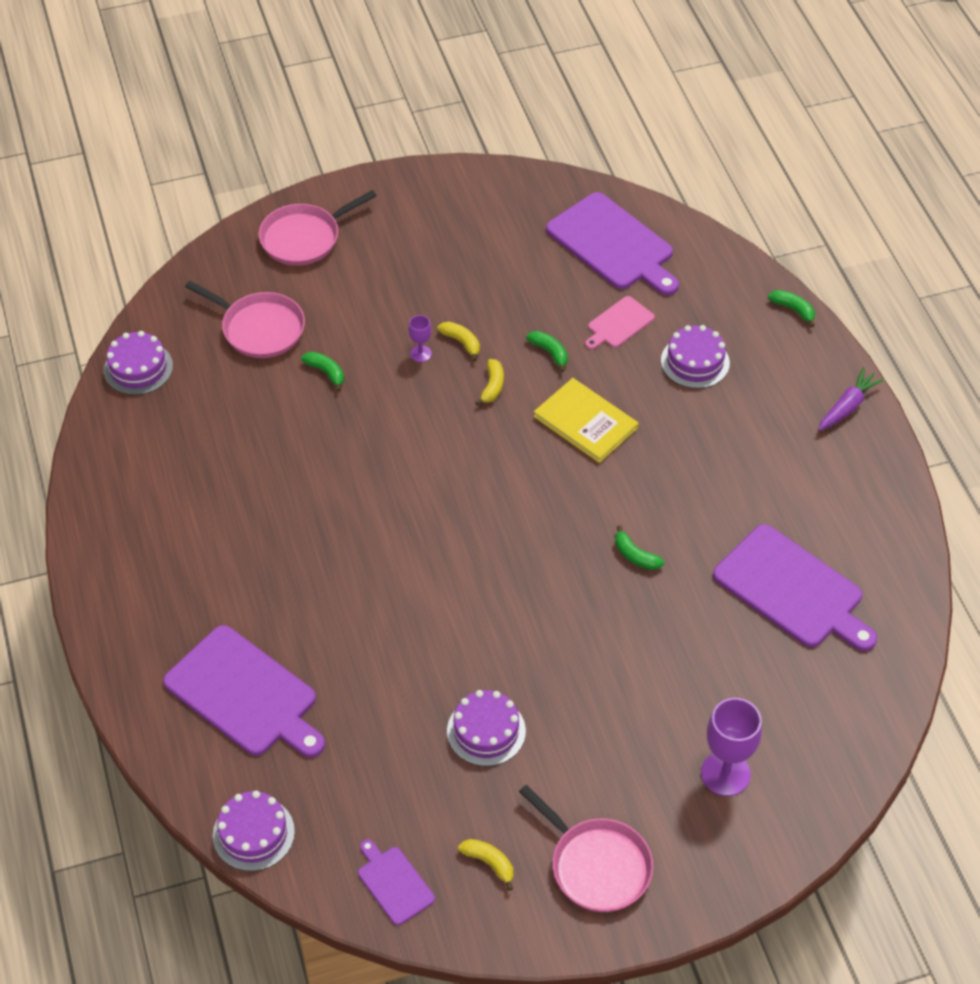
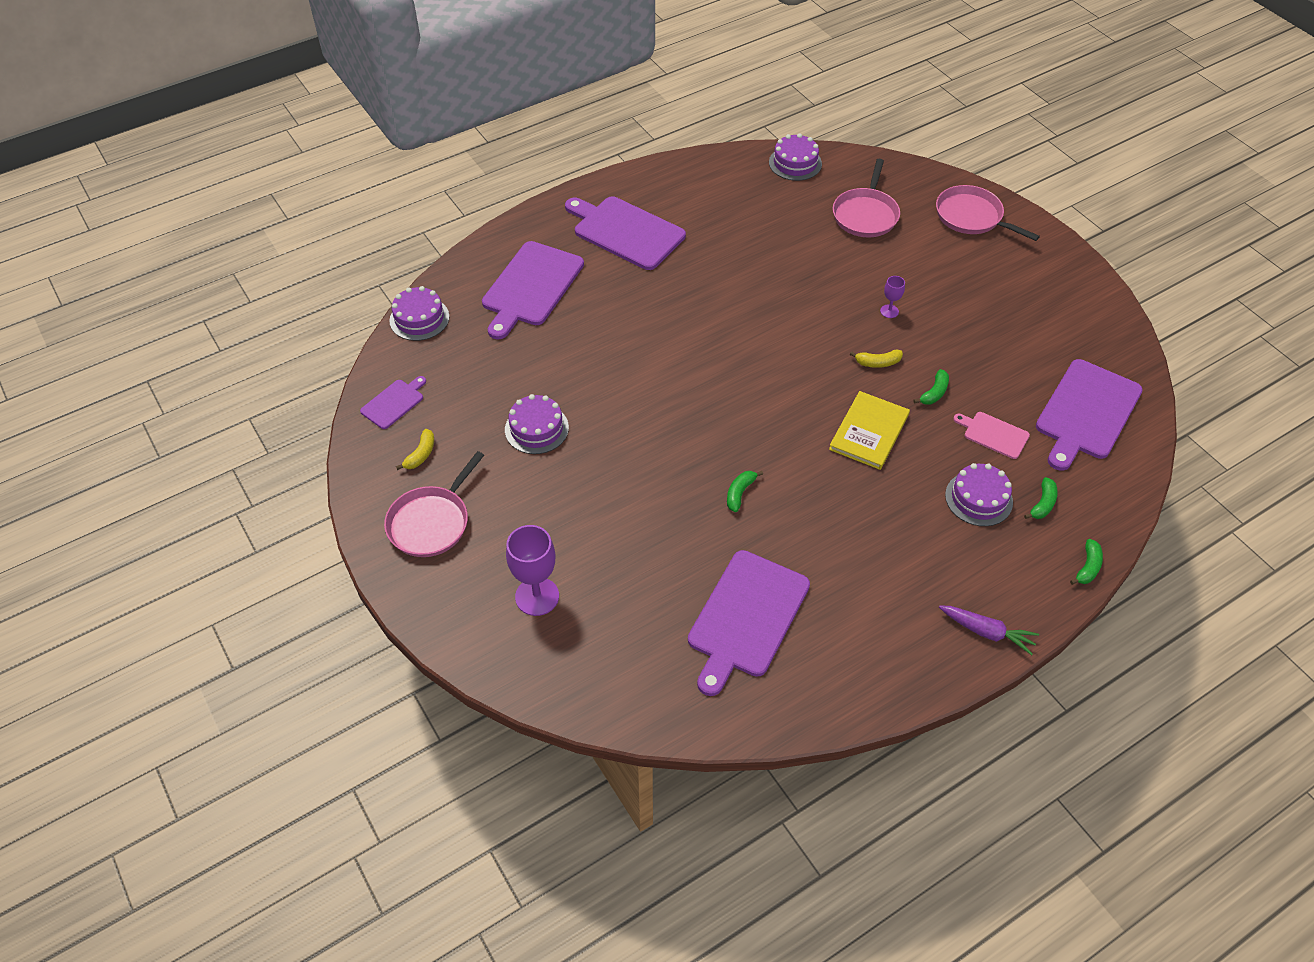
camera: 75 degrees right, 0 degrees up
(186, 571) = (625, 232): none -> purple cutting board
(326, 372) = (841, 261): green banana -> green banana (1042, 504)
(461, 342) = (914, 333): yellow banana -> none

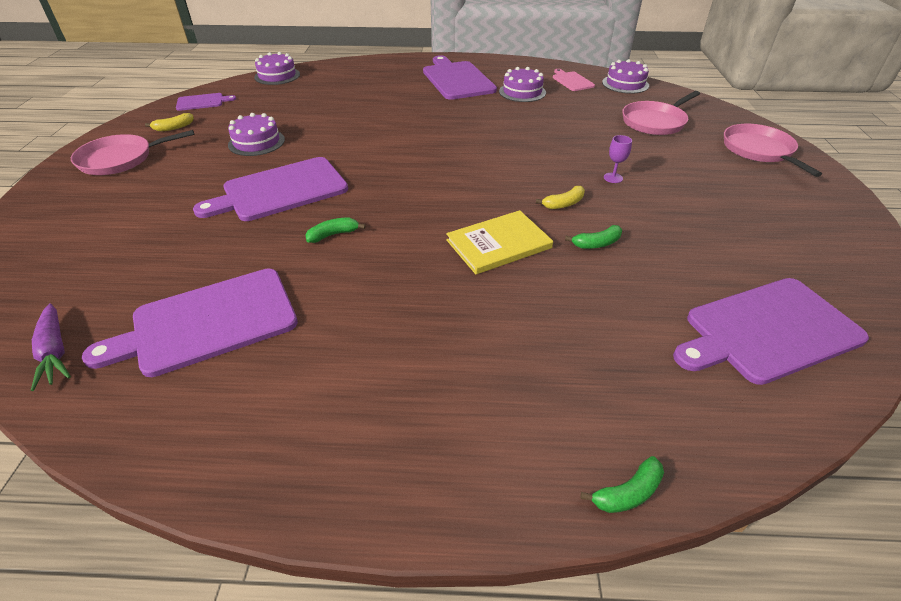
camera: 35 degrees right, 10 degrees down
(531, 287) = (360, 83): purple cutting board -> purple cutting board (280, 190)
(537, 596) = (101, 226): purple goblet -> none
(877, 363) = (563, 204): yellow banana -> yellow banana turned 60 degrees counterclockwise
(978, 498) = (553, 346): purple cake -> purple cake (522, 92)
(987, 632) = (414, 486): purple carrot -> purple carrot (55, 352)
(993, 434) = (629, 300): pink cutting board -> pink cutting board (572, 81)
(1042, 504) = (628, 389): green banana -> none

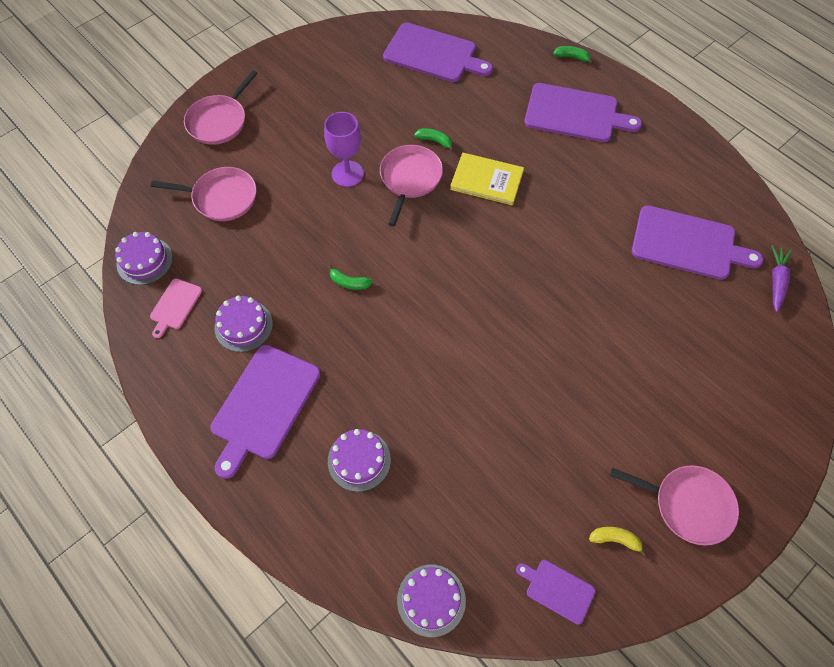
camera: 135 degrees left, 20 degrees up
(256, 142) = (552, 435): purple cake -> purple cake (359, 460)
(280, 190) = (578, 339): purple cutting board -> purple cutting board (575, 114)
(333, 235) = (575, 261): green banana -> green banana (349, 282)
(563, 204) = (410, 179): yellow banana -> pink pan
(613, 178) = (347, 174): purple goblet -> purple goblet, size x1.99

